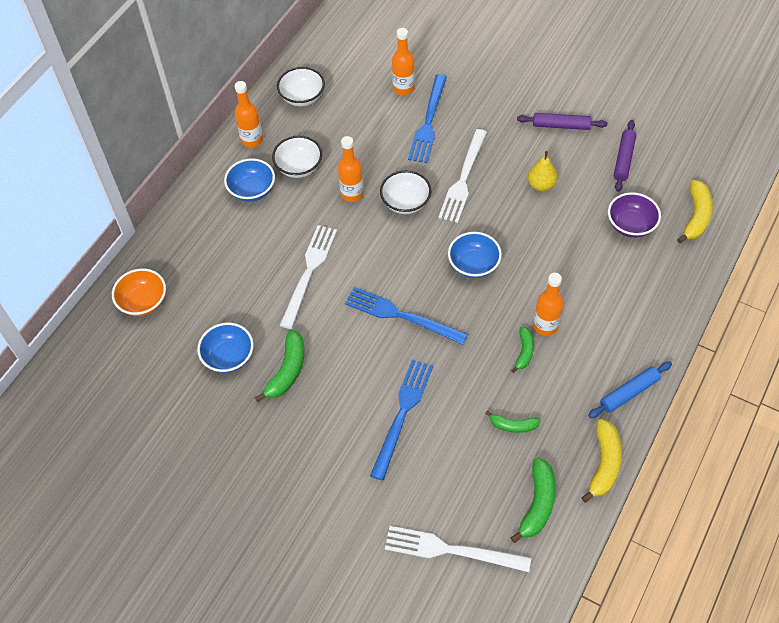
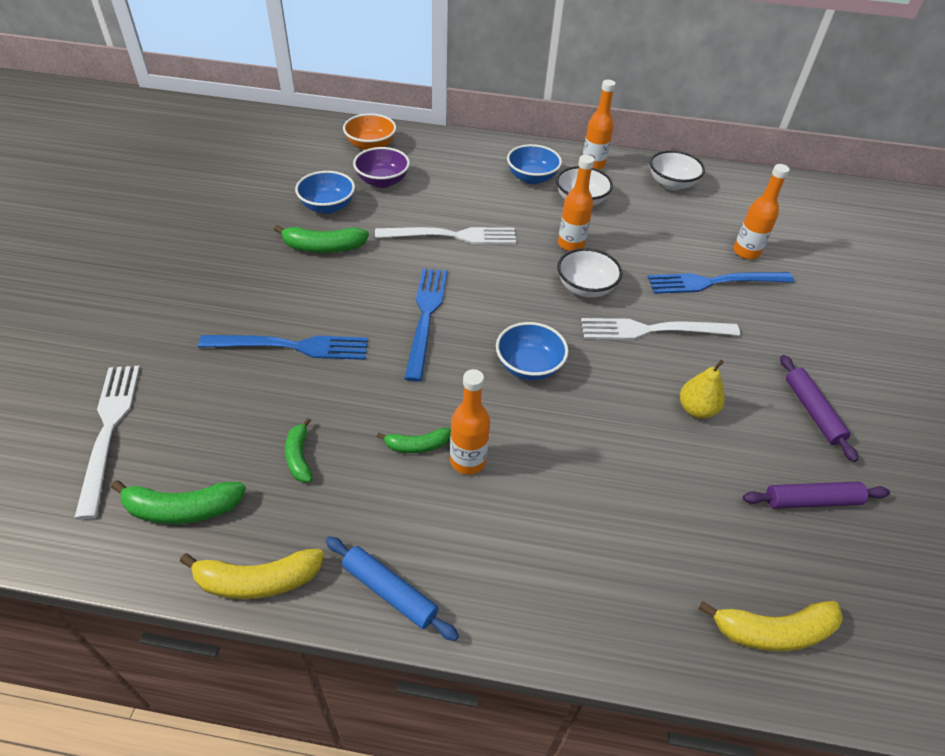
camera: 65 degrees right, 10 degrees down
(630, 225) = (696, 534): purple bowl -> purple bowl (382, 181)

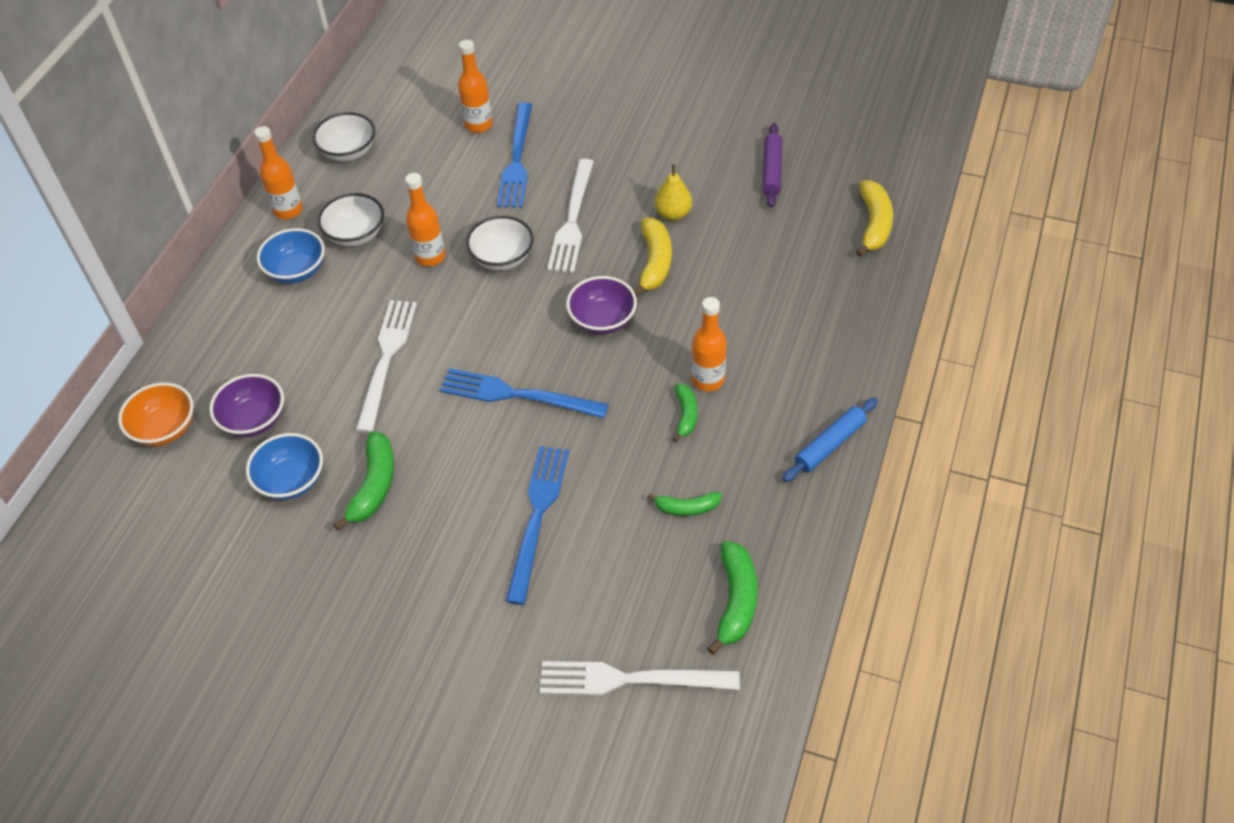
camera: 75 degrees left, 5 degrees up
(258, 580) = (813, 537): yellow banana -> yellow banana (654, 262)
(529, 366) = (602, 320): blue bowl -> purple bowl
(812, 411) = (686, 142): purple rolling pin -> none

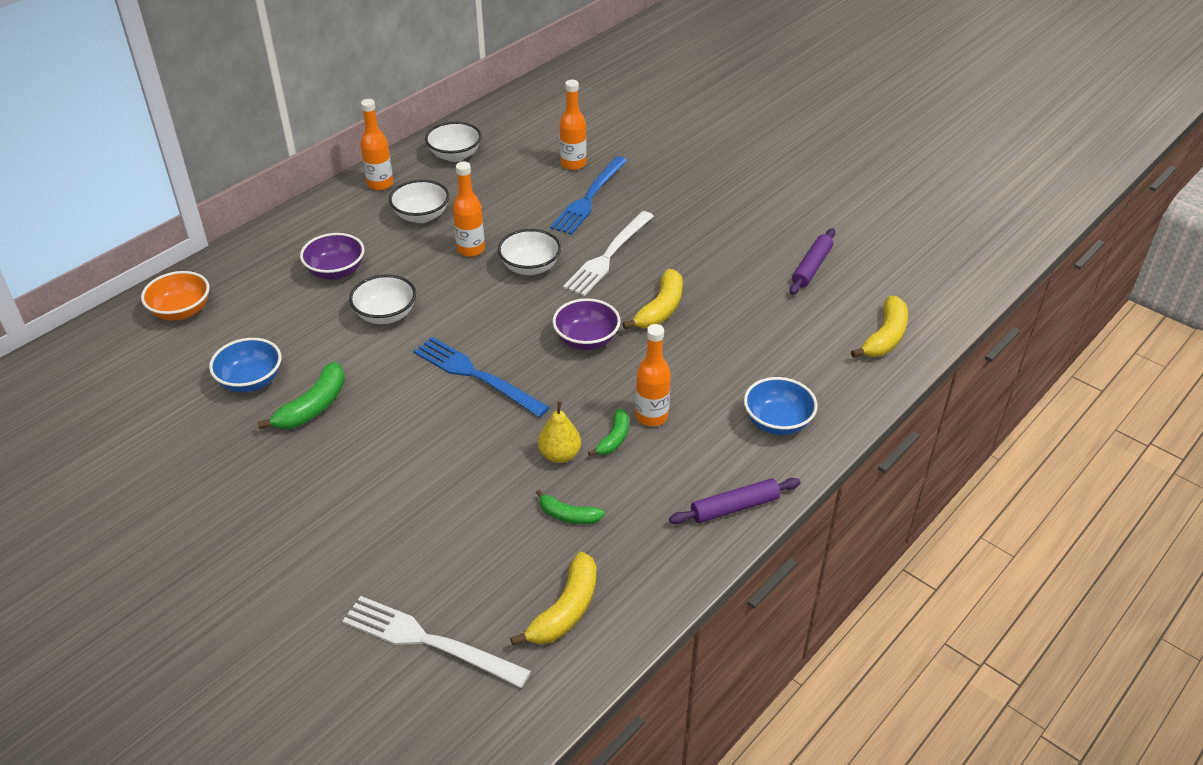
camera: 20 degrees right, 10 degrees down
(254, 420) = (252, 326): purple bowl -> purple bowl (336, 271)
(296, 270) = (358, 228): blue bowl -> blue bowl (777, 422)
(386, 360) = (386, 315): white fork -> white bowl
(537, 517) = (432, 477): blue fork -> none
(673, 214) = (700, 276): yellow pear -> yellow pear (560, 455)
(735, 601) = (565, 610): green banana -> yellow banana
(829, 444) = (734, 507): blue rolling pin -> purple rolling pin

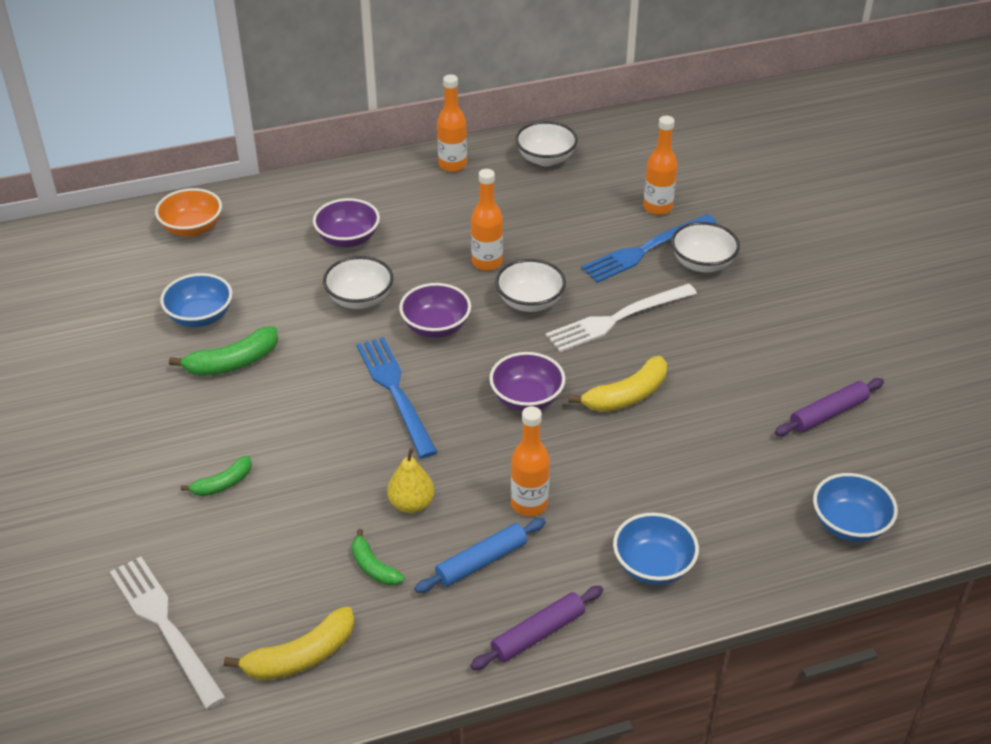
camera: 30 degrees right, 0 degrees up
(421, 216) = (466, 211): white bowl -> white bowl (702, 263)
(469, 313) = (436, 327): none -> purple bowl
(614, 438) = (475, 510): green banana -> green banana (223, 484)
(650, 474) = (481, 562): none -> blue rolling pin
(734, 507) = (537, 634): purple rolling pin -> purple rolling pin turned 45 degrees counterclockwise
(885, 337) = (849, 524): yellow banana -> blue bowl

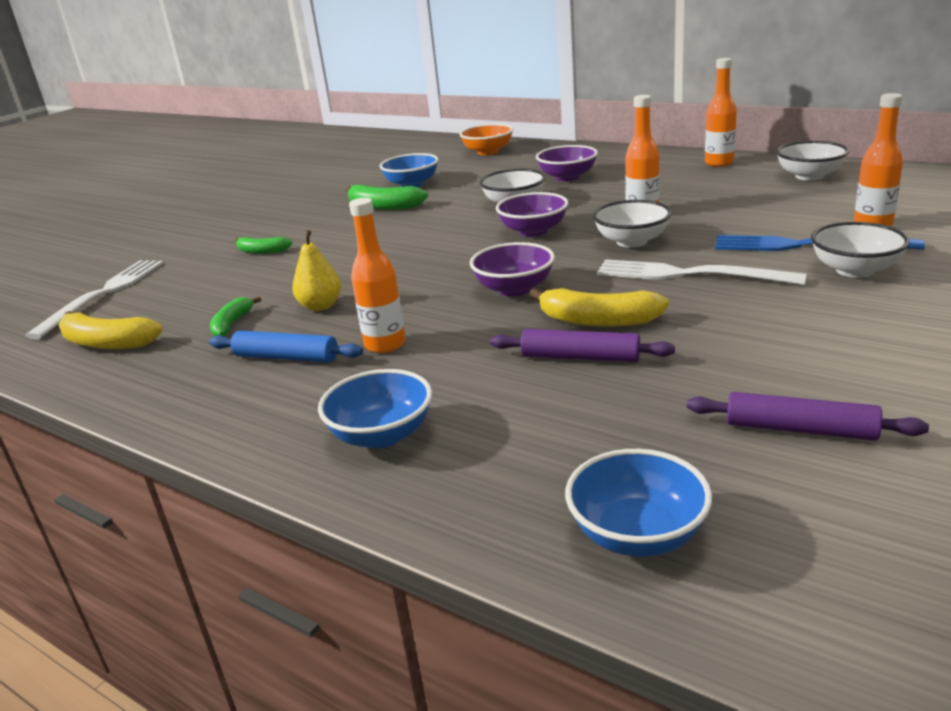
camera: 55 degrees right, 15 degrees down
(395, 392) = (437, 251): blue fork -> none
(537, 634) = (219, 419): purple rolling pin -> purple rolling pin (580, 357)

